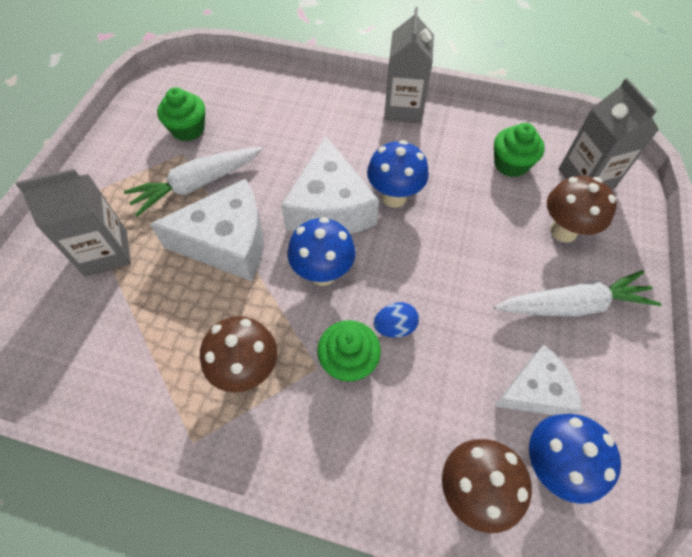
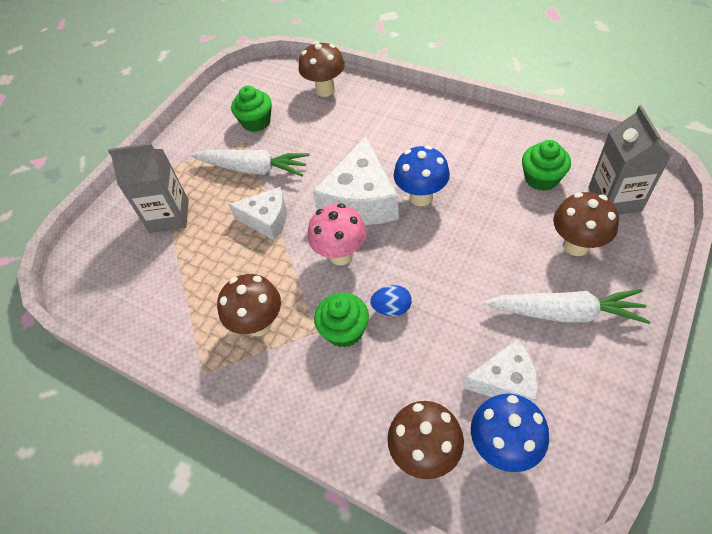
camera: 20 degrees right, 5 degrees down
(197, 184) = (253, 169): white carrot -> white carrot turned 150 degrees counterclockwise
(227, 242) = (267, 219): white cheese -> white cheese, size x0.62
(259, 87) = (325, 90): none -> brown mushroom
(323, 273) = (341, 255): blue mushroom -> pink mushroom
(403, 109) = (451, 119): grey carton -> none

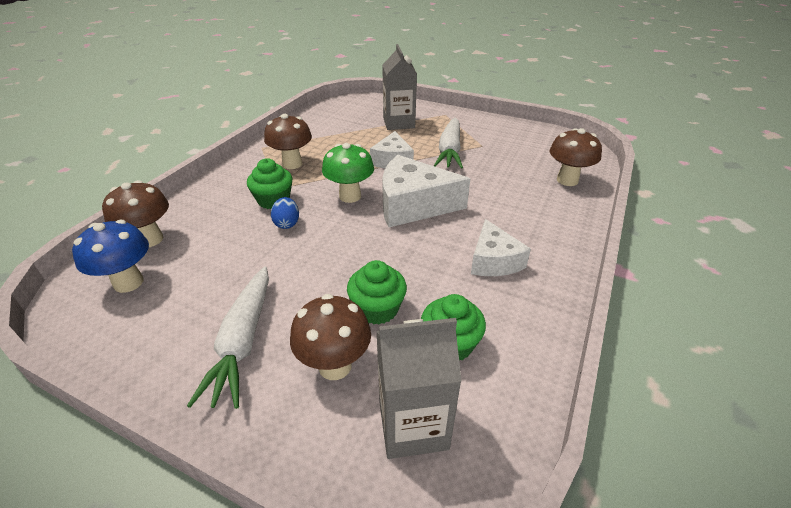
camera: 80 degrees right, 15 degrees down
(256, 122) = (509, 148): green cupcake -> green cupcake (377, 309)
(341, 255) = (350, 196): pink mushroom -> green mushroom
(421, 197) = (417, 242): blue mushroom -> none
(505, 381) = (186, 288): white cheese -> white cheese (493, 261)

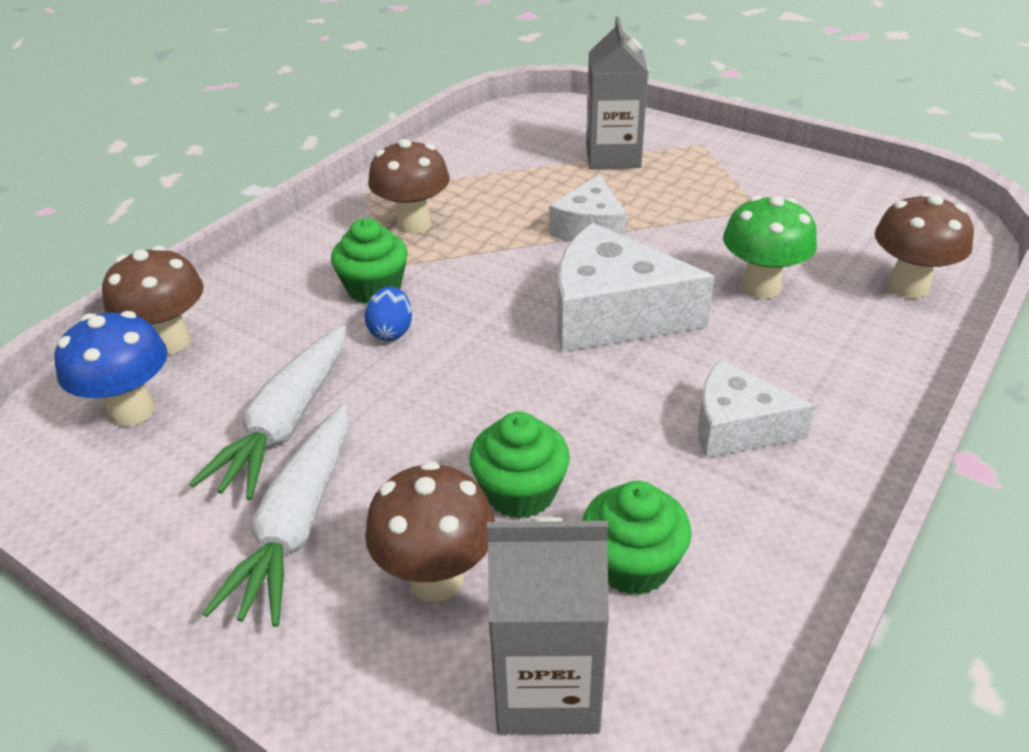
camera: 10 degrees right, 0 degrees up
(350, 196) = (504, 290): green mushroom -> green mushroom (760, 287)
(450, 151) = (697, 215): white carrot -> white carrot (286, 423)
(493, 261) = (737, 427): white cheese -> white cheese turned 105 degrees clockwise

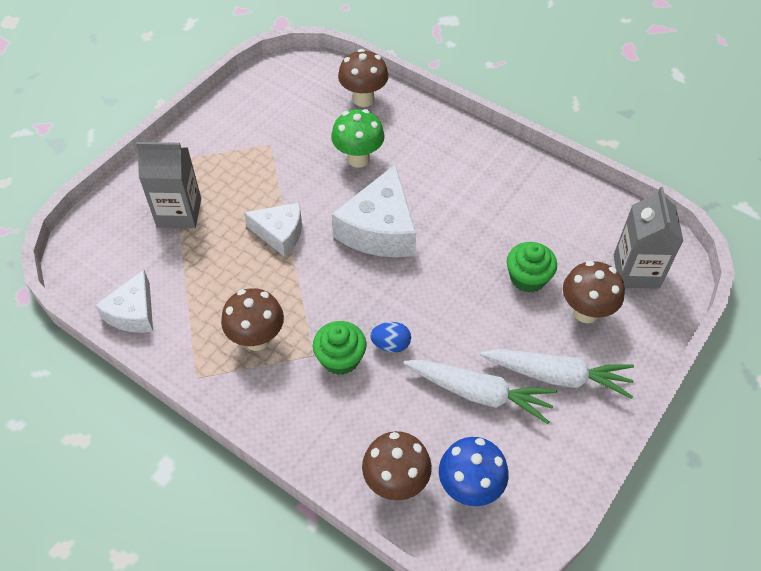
camera: 90 degrees left, 15 degrees up
(632, 564) = (569, 237): green cupcake -> none
(737, 427) = (478, 188): white cheese -> white cheese (133, 313)

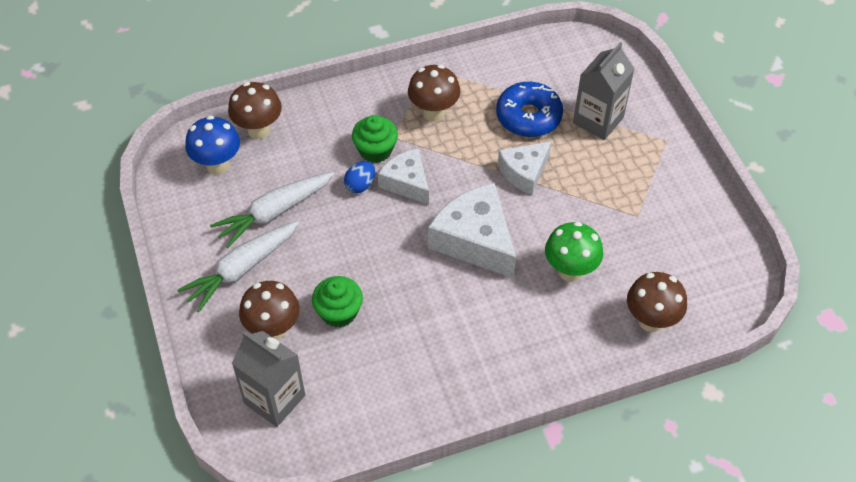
camera: 125 degrees right, 0 degrees up
(133, 313) = (515, 57): white cheese -> white cheese (406, 182)
(209, 263) = (528, 117): none -> blue donut

